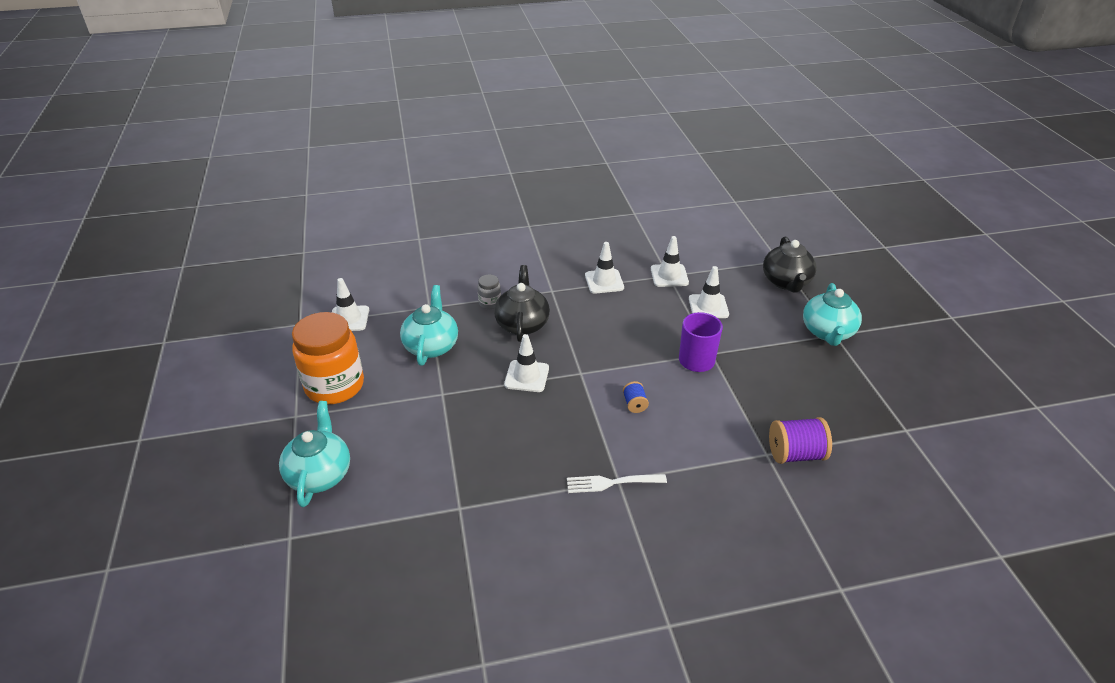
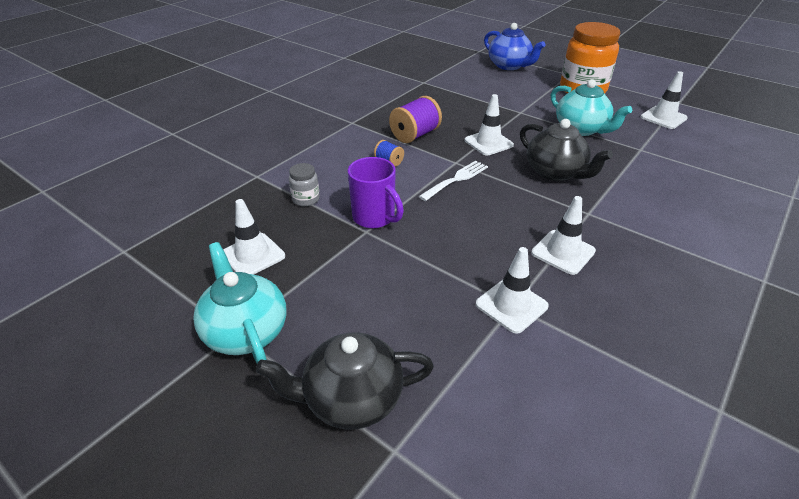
camera: 140 degrees right, 0 degrees up
(320, 474) = (509, 66): turquoise teapot -> blue teapot
(490, 303) = (610, 174): grey jar -> grey jar (306, 199)
(611, 482) = (354, 120): white fork -> white fork (456, 179)
(708, 306) = (420, 285): white traffic cone -> white traffic cone (253, 255)
(786, 282) = (351, 398): black teapot -> black teapot turned 60 degrees counterclockwise
(795, 454) = (232, 185): purple spool -> purple spool (415, 135)

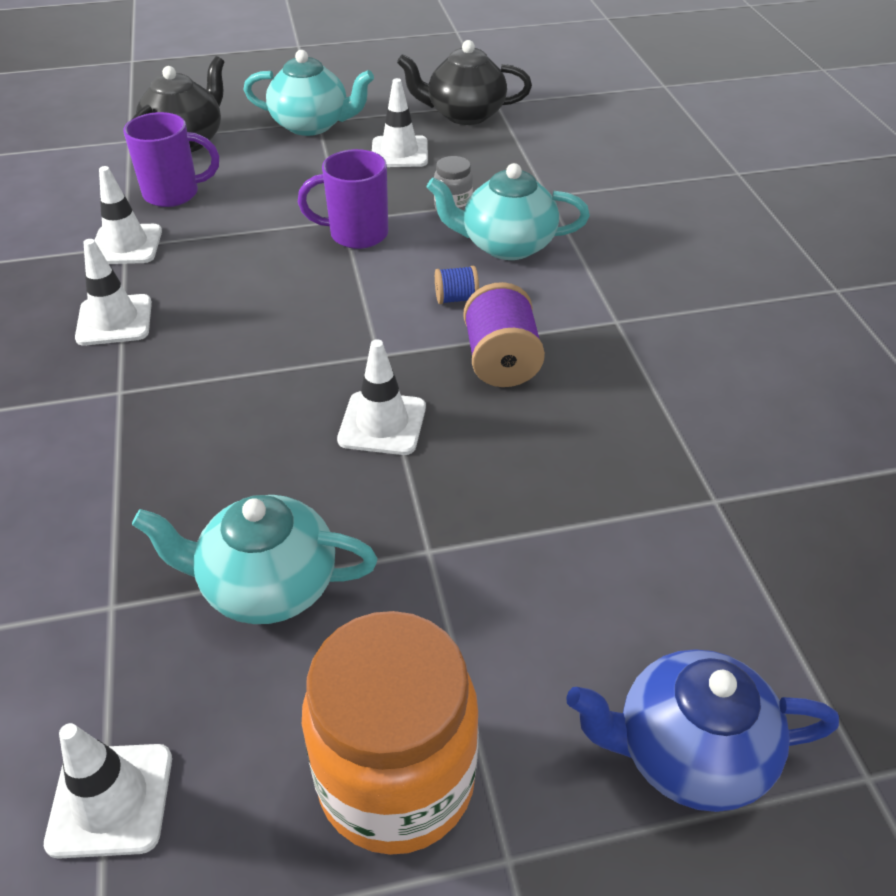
camera: 130 degrees right, 5 degrees up
(325, 168) = (506, 245): none -> turquoise teapot
(432, 333) = (174, 194): none -> purple mug
(456, 179) = (339, 329): white fork -> none
(555, 172) = (221, 433): black teapot -> black teapot (464, 114)

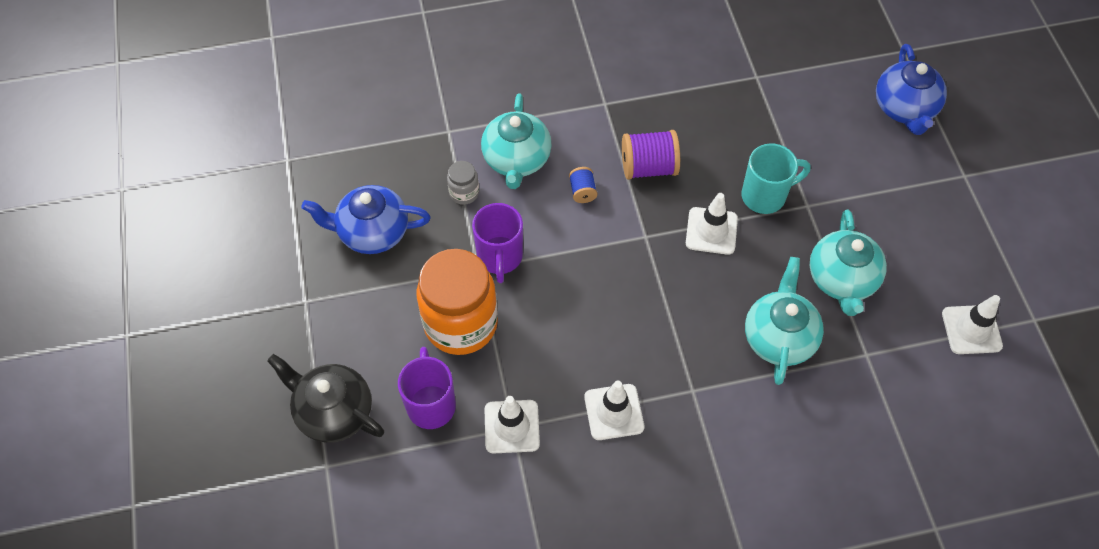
camera: 90 degrees left, 15 degrees up
(311, 125) = (313, 305): turquoise teapot -> turquoise teapot (779, 337)
(396, 780) = (939, 216): orange jar -> orange jar (461, 324)
(399, 152) = (372, 232): white traffic cone -> blue teapot
(449, 493) = (765, 196): none -> turquoise mug
(464, 114) = (308, 184): black teapot -> none

